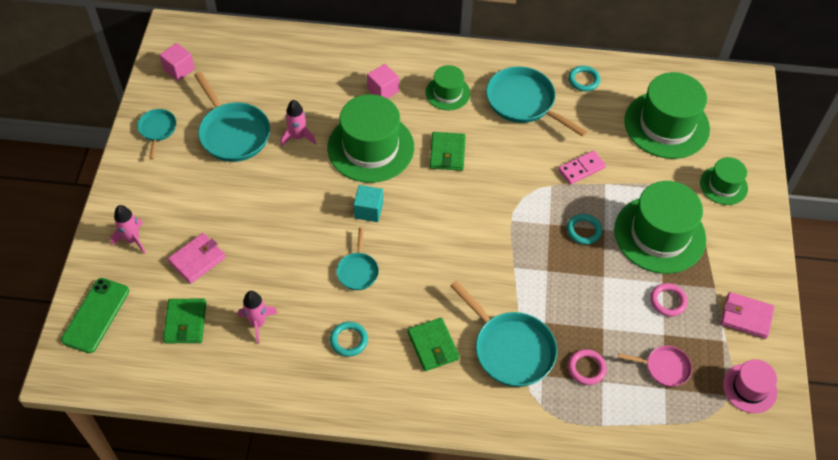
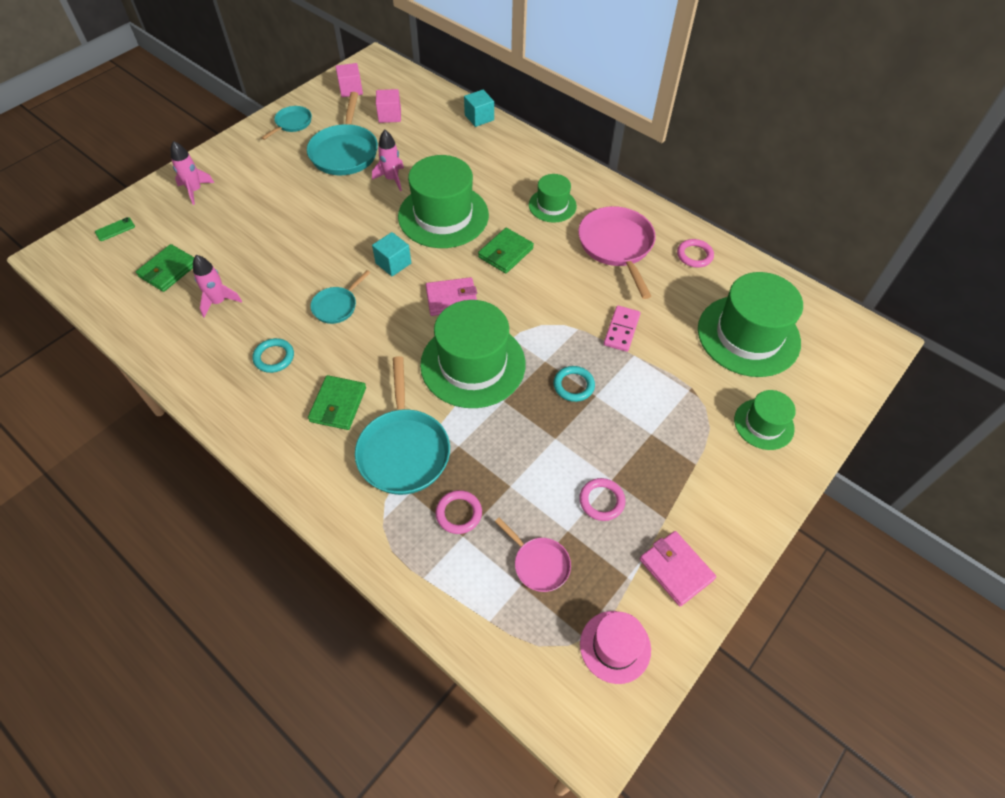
camera: 35 degrees right, 0 degrees up
(96, 315) = (115, 229): green phone -> green phone, size x0.47
(197, 260) = (225, 229): pink wallet -> pink wallet (451, 299)
(319, 41) = (479, 117): none -> turquoise cube
(383, 90) = (497, 177): pink cube -> pink cube (389, 115)
(523, 102) = (617, 246): turquoise pan -> pink pan
(581, 169) = (621, 330): pink domino -> pink domino turned 75 degrees counterclockwise
(583, 80) = (694, 255): turquoise ring -> pink ring
(659, 234) = (650, 432): green hat -> green hat (473, 364)

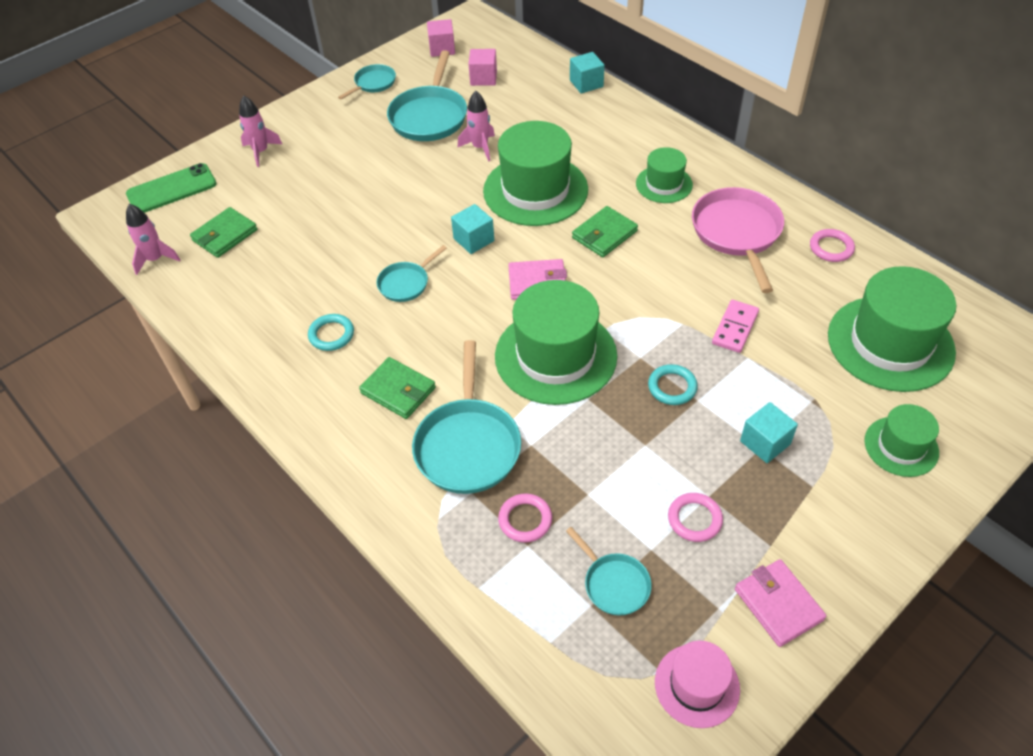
camera: 10 degrees right, 5 degrees down
(115, 229) = (171, 189): green phone -> green phone, size x2.11
(219, 302) = (276, 271): pink rocket -> pink rocket (155, 259)
(338, 404) = (398, 390): green wallet -> green wallet turned 75 degrees counterclockwise
(539, 564) = (614, 584): pink pan -> turquoise pan
(654, 429) = (765, 442): none -> turquoise cube

